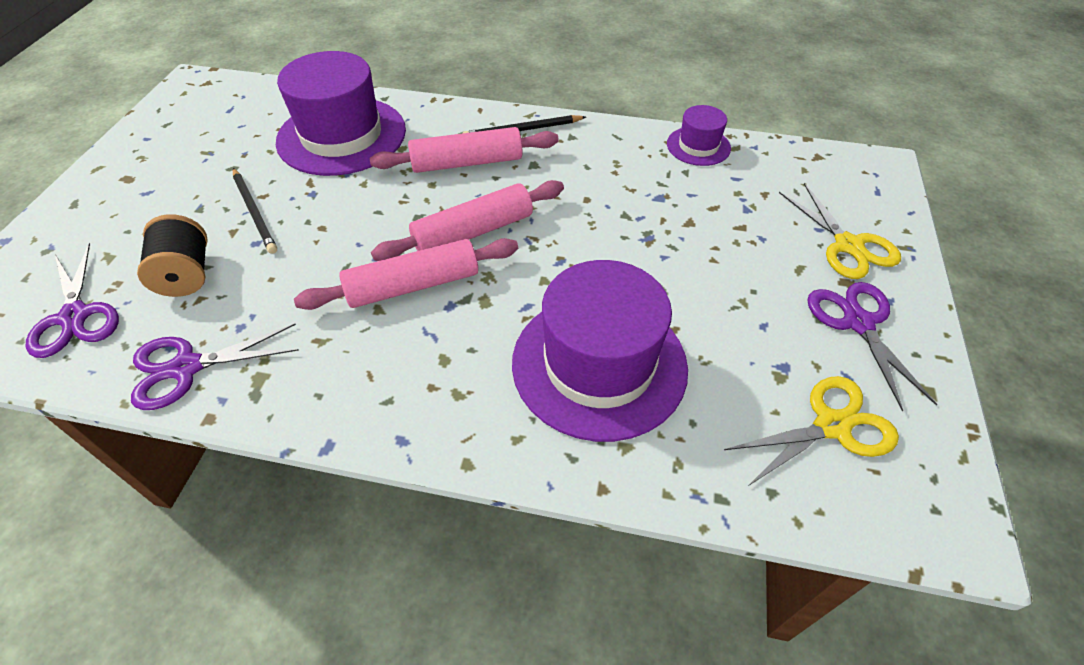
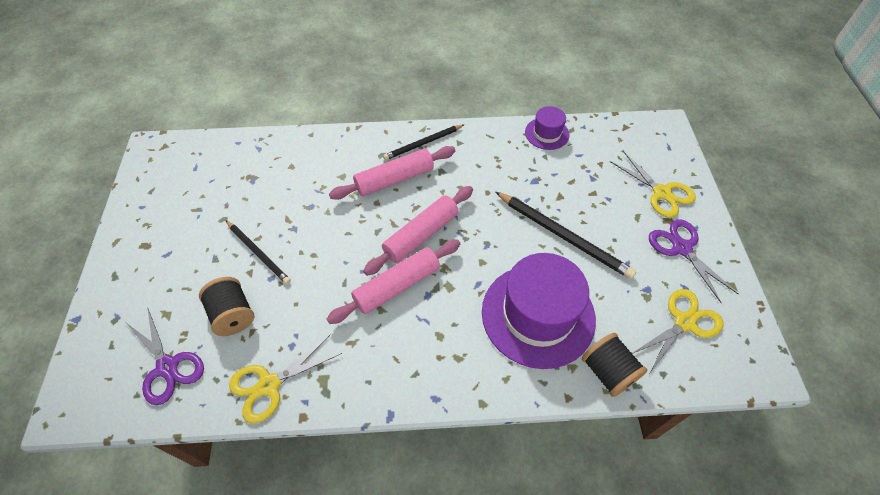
camera: 15 degrees left, 5 degrees up
(187, 367) = (269, 385): purple scissors -> yellow scissors
(342, 136) = (293, 174): purple hat -> none
(676, 272) = (563, 236): none -> black pencil
(680, 467) = (608, 371): none -> black spool

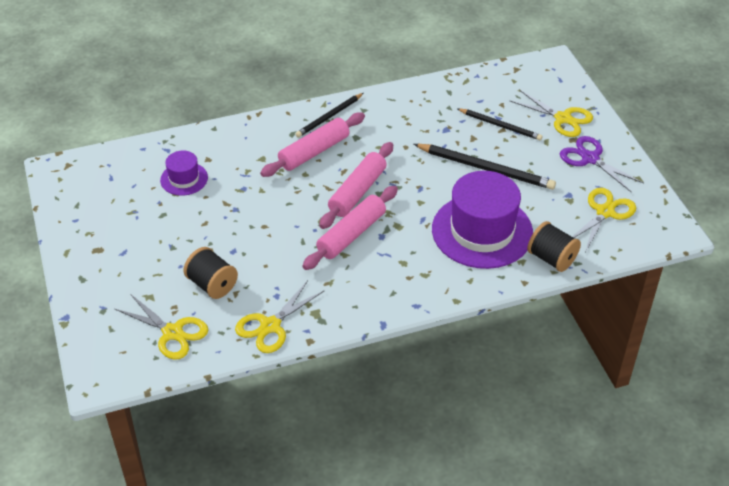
camera: 15 degrees left, 10 degrees down
(167, 367) = (172, 332): purple scissors -> yellow scissors
(258, 253) = (211, 234): black pencil -> black pencil (500, 126)
(547, 133) = (444, 87): purple hat -> purple hat (184, 179)

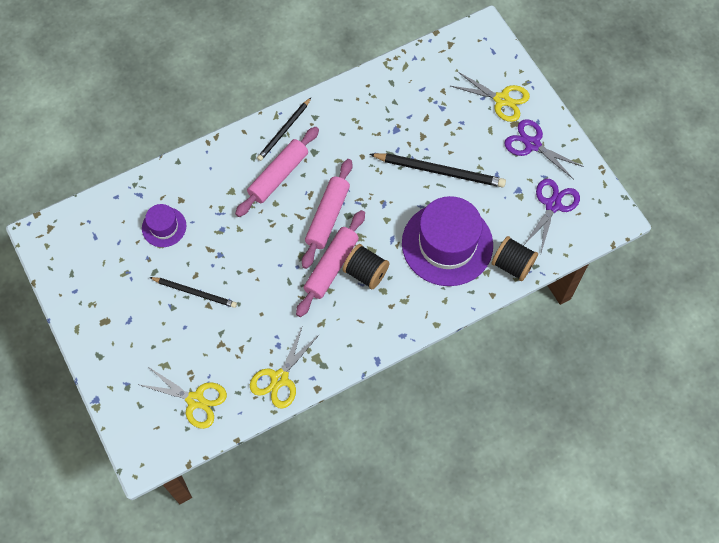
camera: 10 degrees left, 20 degrees up
(212, 284) = (218, 343): black spool -> black spool (365, 272)
(500, 126) = (445, 117): black pencil -> black pencil (195, 293)
(605, 212) = (552, 205): yellow scissors -> purple scissors

